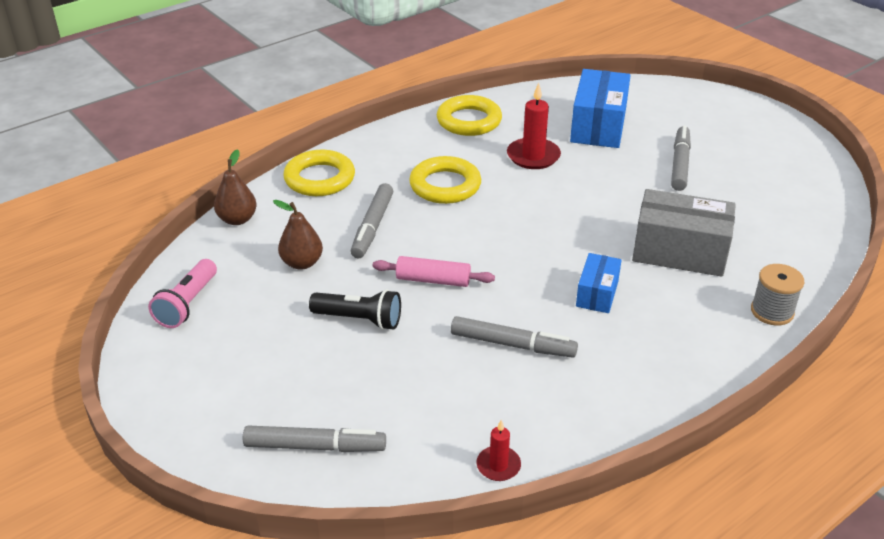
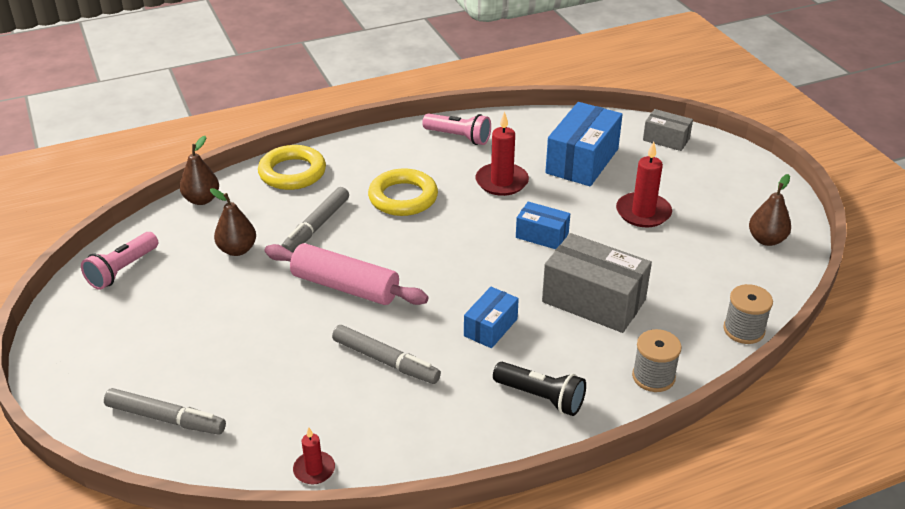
camera: 15 degrees right, 0 degrees up
(359, 319) = (261, 311): black flashlight -> black flashlight (541, 397)
(433, 280) = (345, 287): pink rolling pin -> pink rolling pin, size x1.55
(469, 121) = (458, 137): yellow ring -> pink flashlight
(598, 200) = (542, 235): none -> blue box
(664, 96) = (666, 139): none -> grey box
(680, 164) = (643, 212): grey marker -> red candle
(801, 171) = (766, 240): none -> brown pear
(827, 254) = (743, 330): none -> grey spool

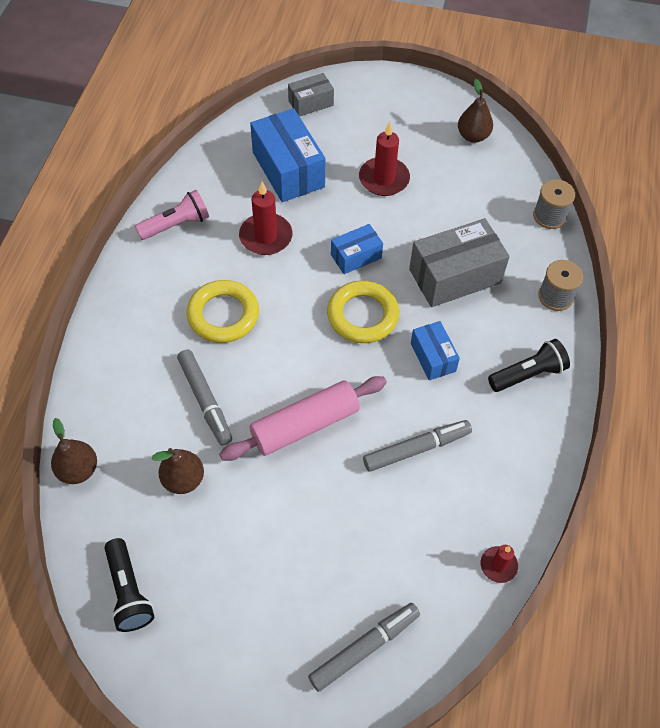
camera: 55 degrees left, 20 degrees up
(122, 270) = (129, 591): pink flashlight -> black flashlight
(292, 173) = (107, 374): yellow ring -> yellow ring (362, 315)

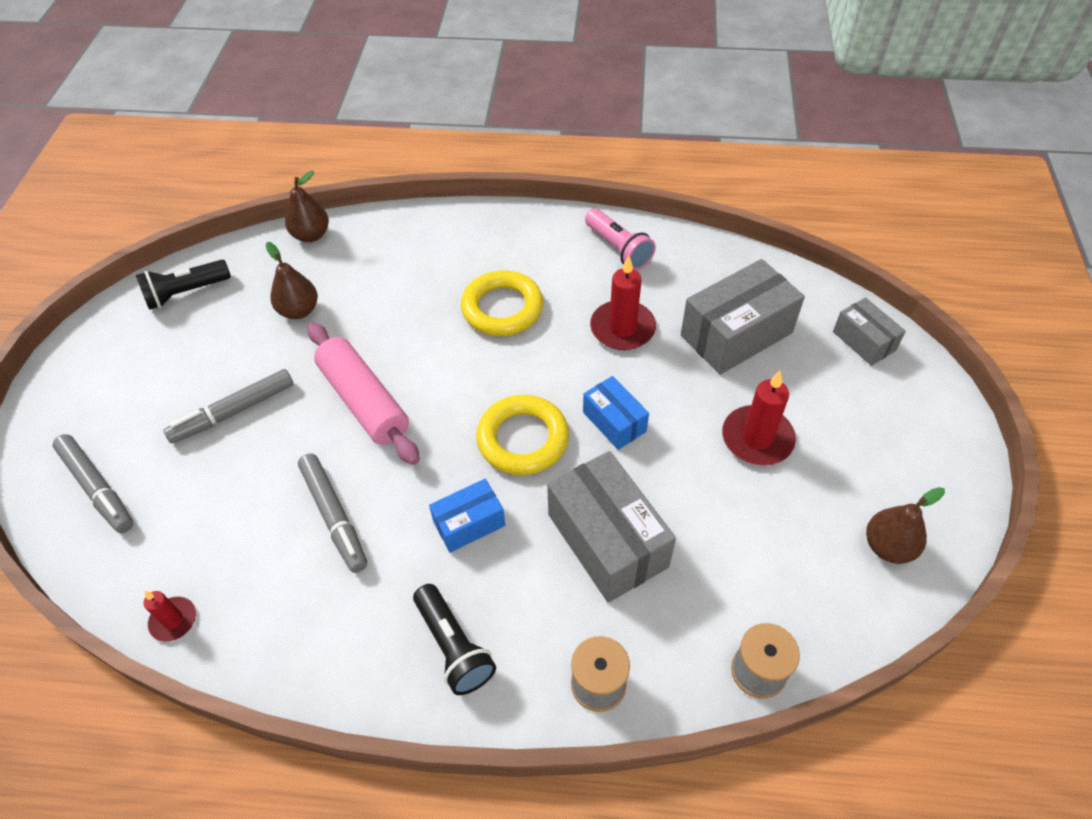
camera: 85 degrees right, 5 degrees down
(205, 400) = (391, 311): grey marker -> grey marker (233, 412)
(288, 169) = (736, 334): blue box -> grey box

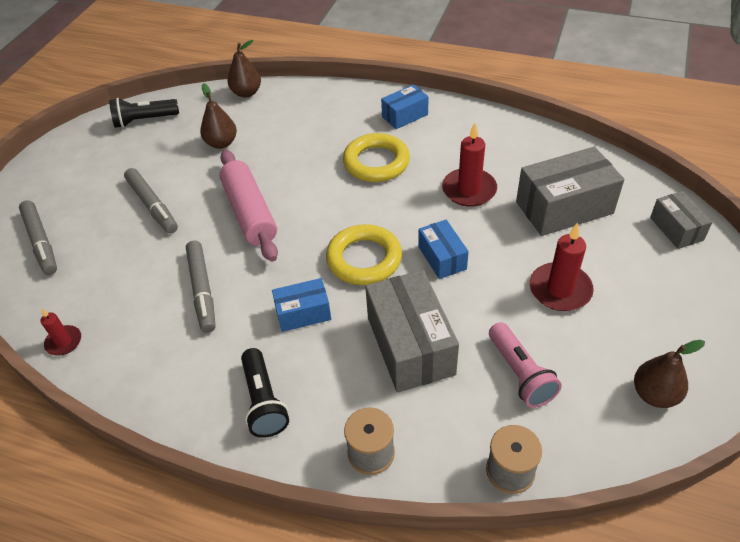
camera: 15 degrees right, 5 degrees down
(233, 412) = (152, 205): grey marker -> grey marker turned 105 degrees counterclockwise
(520, 240) = (405, 116): none -> blue box
(618, 249) = (482, 131): pink flashlight -> pink flashlight (520, 373)

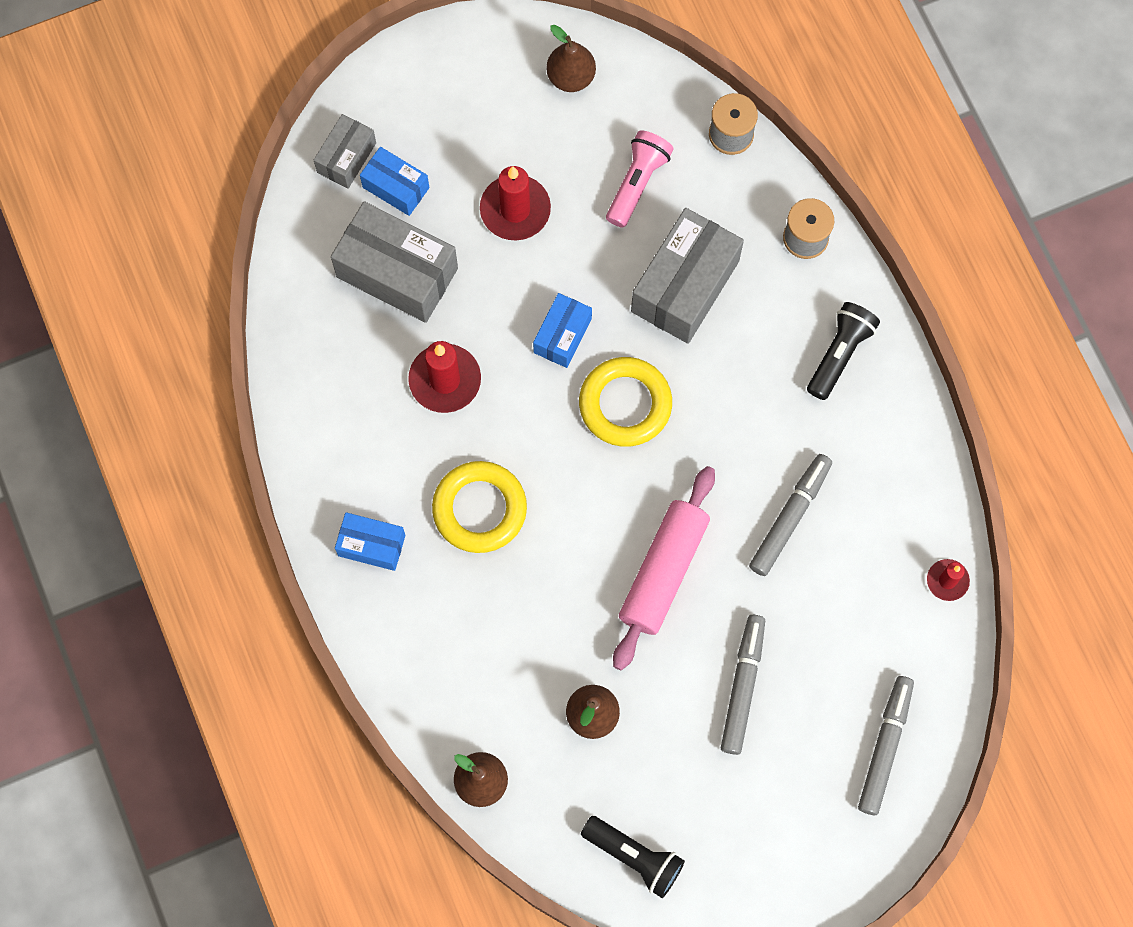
camera: 135 degrees left, 25 degrees up
(303, 313) = (732, 402): blue box -> blue box (396, 187)

